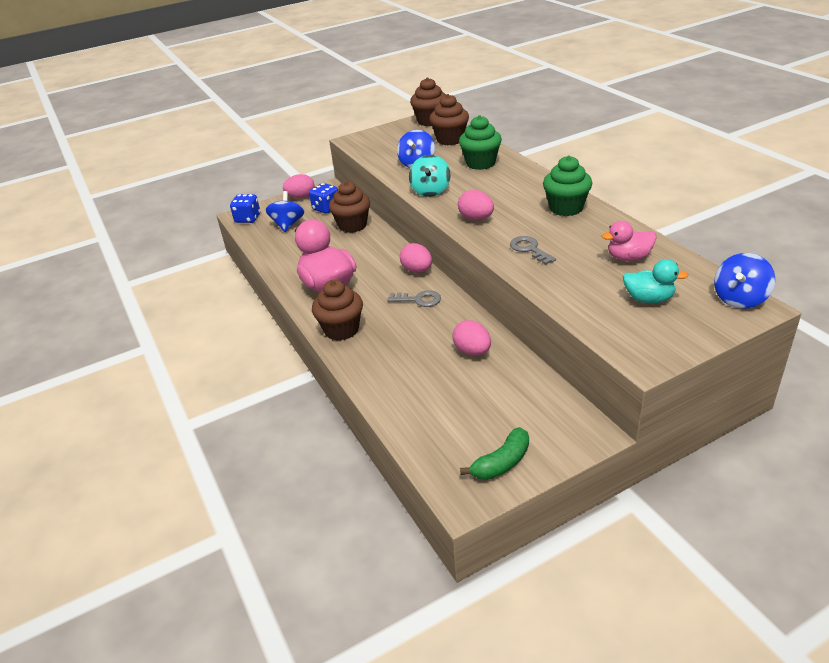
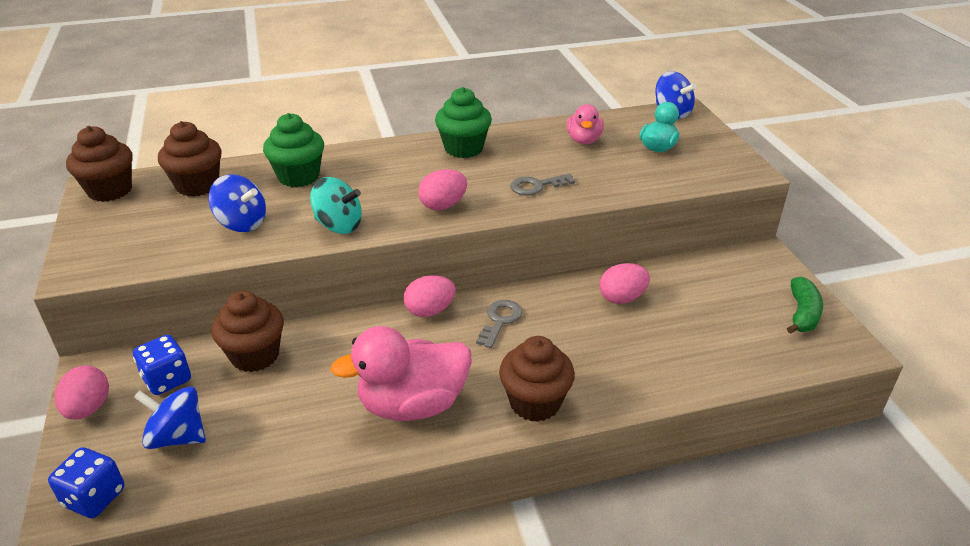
camera: 80 degrees left, 0 degrees up
(502, 463) = (802, 314): green banana -> green banana turned 45 degrees clockwise

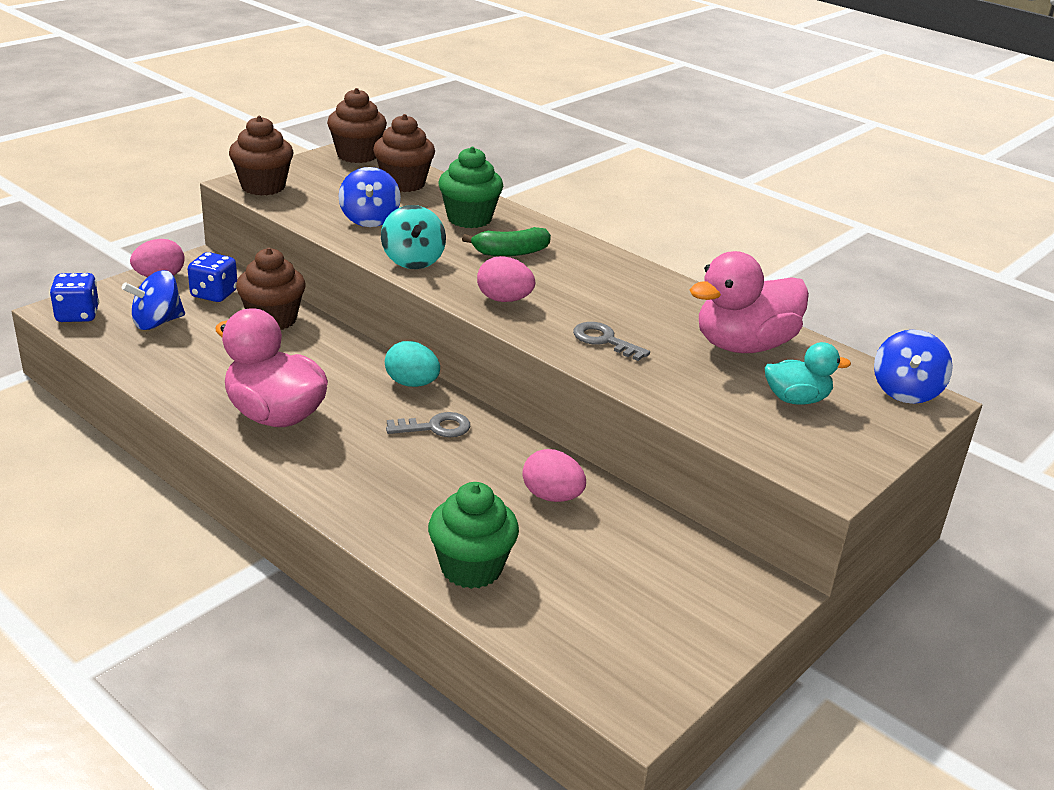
camera: 55 degrees right, 5 degrees down
(177, 437) = (157, 322): blue spinning top -> blue spinning top turned 105 degrees counterclockwise
(430, 311) = (412, 383): pink egg -> turquoise egg
(463, 148) = (626, 281): green cupcake -> green cupcake (471, 568)
(535, 403) = (331, 483): brown cupcake -> brown cupcake (263, 187)
(584, 140) = (743, 346): pink duck -> pink duck, size x1.77
(802, 314) = (667, 649): green banana -> green banana (511, 252)

